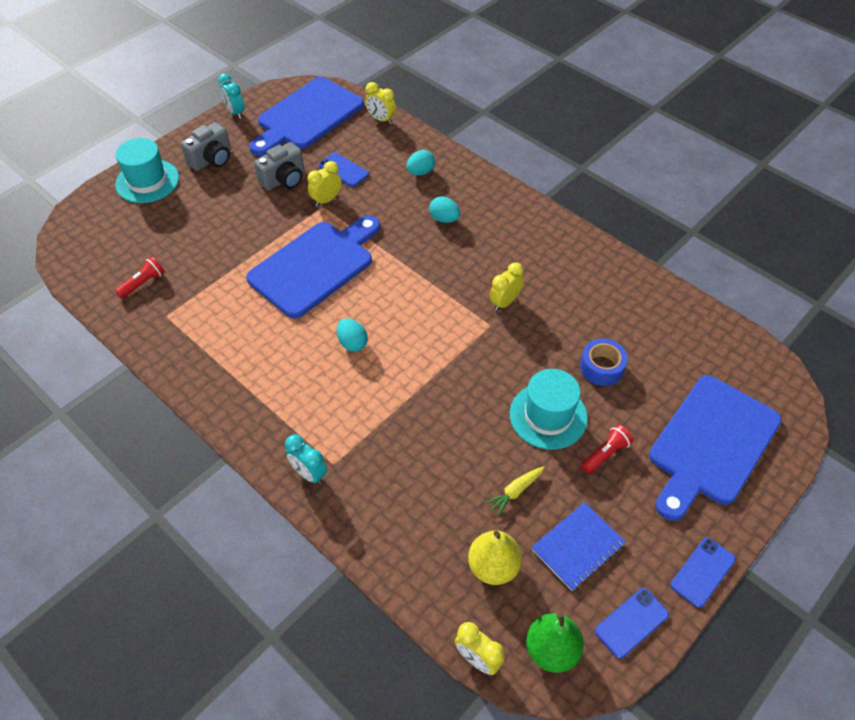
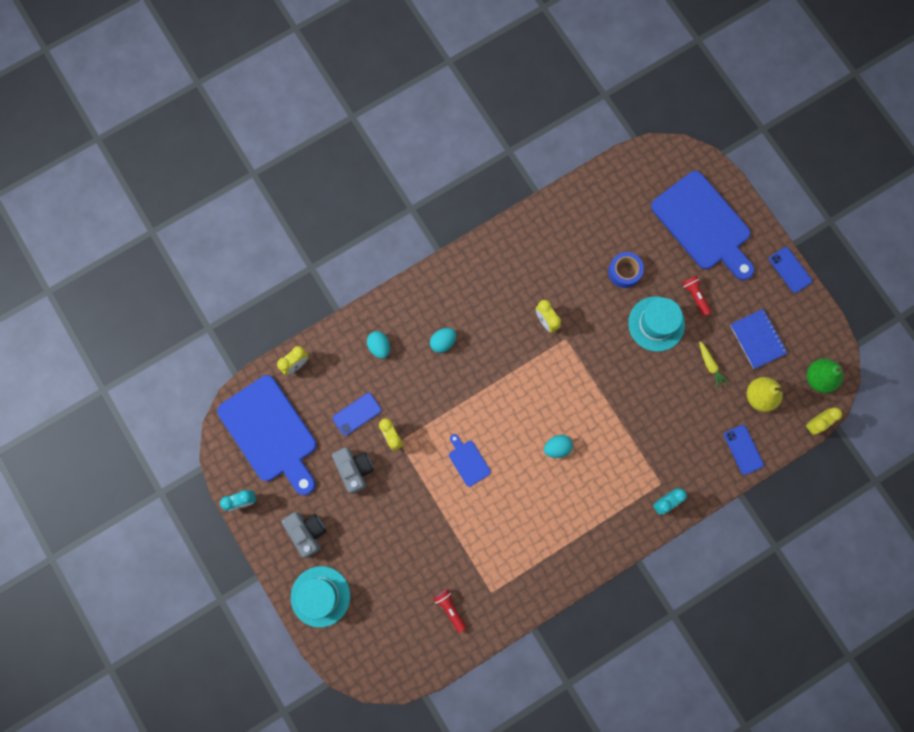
camera: 75 degrees left, 25 degrees up
(315, 266) = (468, 461): blue cutting board -> blue cutting board, size x0.43
(631, 623) = (812, 325): blue phone -> blue phone (743, 449)

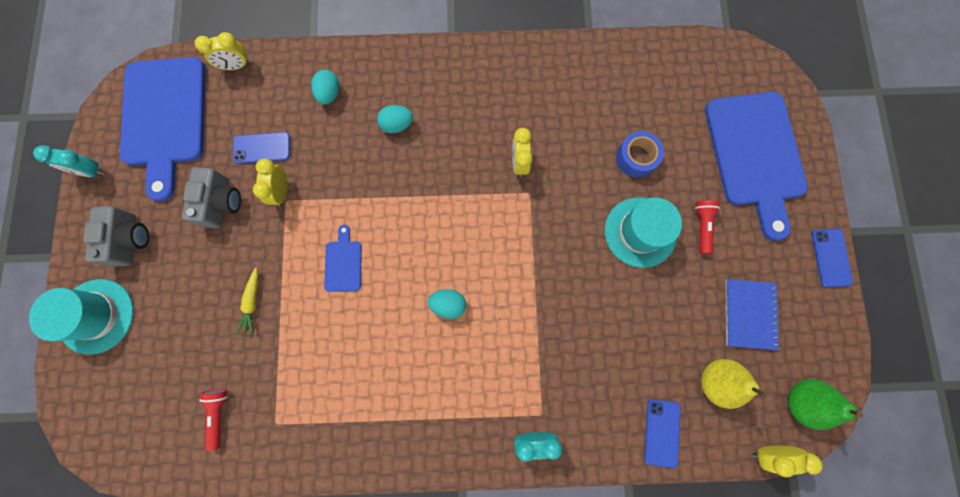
camera: 30 degrees right, 0 degrees up
(710, 365) = (676, 312): yellow carrot -> yellow carrot (252, 302)

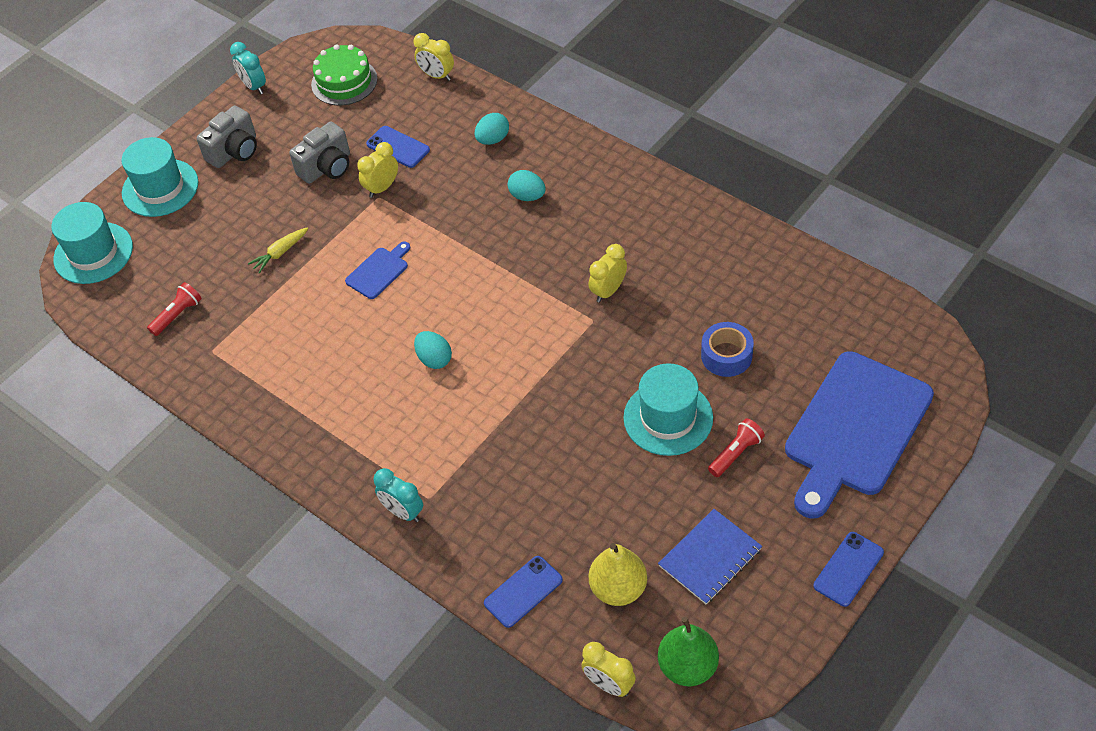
camera: 45 degrees right, 25 degrees down
(93, 414) = (93, 253): none -> turquoise hat
(165, 118) = (344, 82): blue cutting board -> green cake

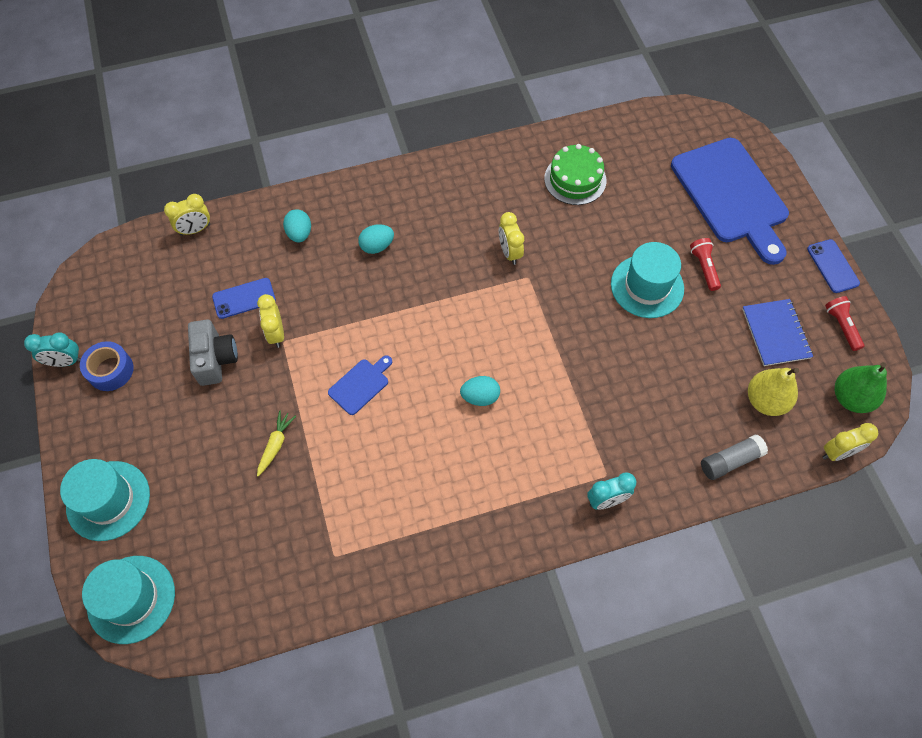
camera: 60 degrees left, 10 degrees up
(177, 315) = (270, 563): red flashlight -> red flashlight (841, 326)
(235, 151) = (126, 417): grey camera -> none
(280, 253) = (275, 445): yellow carrot -> yellow carrot turned 150 degrees counterclockwise
(344, 82) = (133, 294): green cake -> green cake (575, 179)
(379, 271) = (360, 385): blue cutting board -> blue cutting board turned 60 degrees clockwise
(523, 591) = (730, 461): blue phone -> grey glue stick
(726, 355) = (621, 222): blue tape -> blue tape (110, 370)

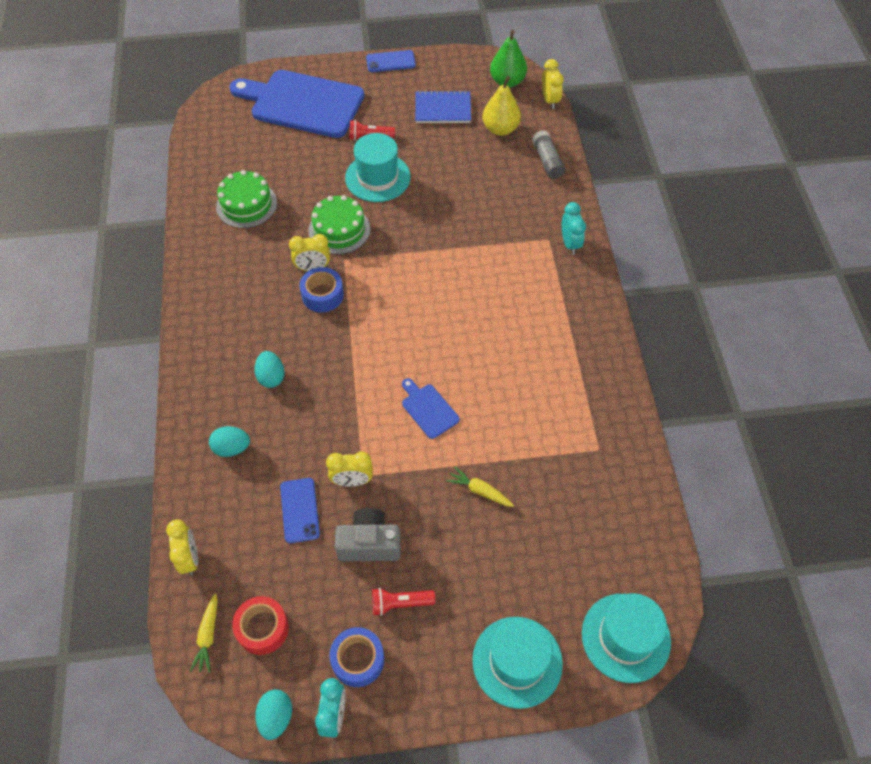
camera: 80 degrees left, 5 degrees down
(130, 259) = (208, 636): none -> yellow carrot
(137, 295) = (262, 628): none -> red tape
(478, 267) = (322, 295): none -> blue tape
(480, 397) = (460, 315): turquoise egg -> turquoise egg (276, 717)
(564, 265) = (339, 230): none -> green cake
(731, 195) = (302, 103): blue cutting board -> blue cutting board turned 150 degrees counterclockwise
(841, 326) = (445, 71): red flashlight -> red flashlight (400, 603)

